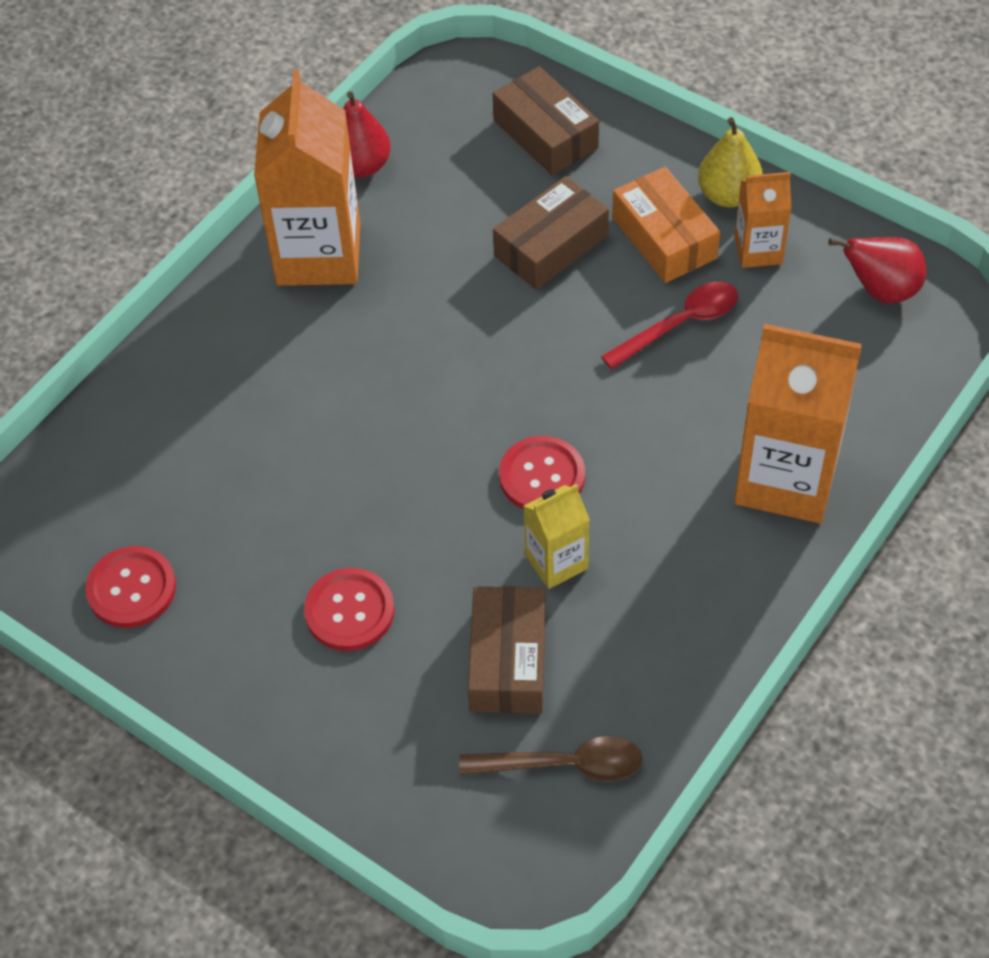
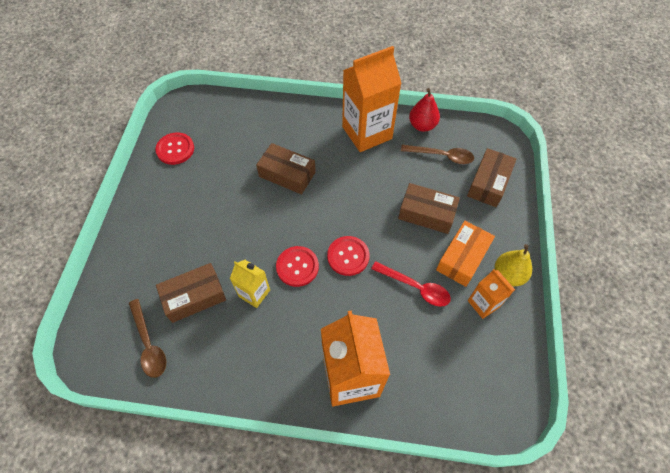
camera: 60 degrees right, 5 degrees up
(329, 417) = (287, 174): none -> brown box
(349, 611) = (195, 225): red button -> red button (348, 256)
(447, 170) = (441, 156): none -> brown spoon
(881, 290) = (497, 376): red pear -> none

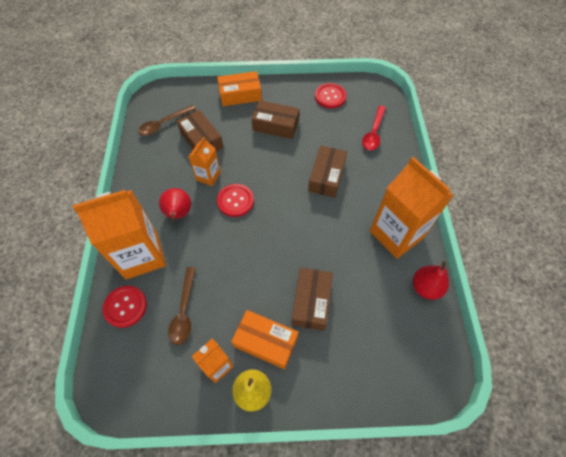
camera: 80 degrees right, 0 degrees up
(133, 243) = (240, 95): none -> orange box
(254, 293) = (208, 176): yellow carton -> orange carton
(301, 331) = (178, 214): none -> red pear
(348, 256) = (251, 237): red button -> red button (125, 307)
(415, 287) = (227, 298): red spoon -> red spoon (373, 133)
(441, 156) = (389, 312): brown spoon -> brown spoon (184, 311)
(488, 183) = (367, 367): brown box -> brown box (275, 125)

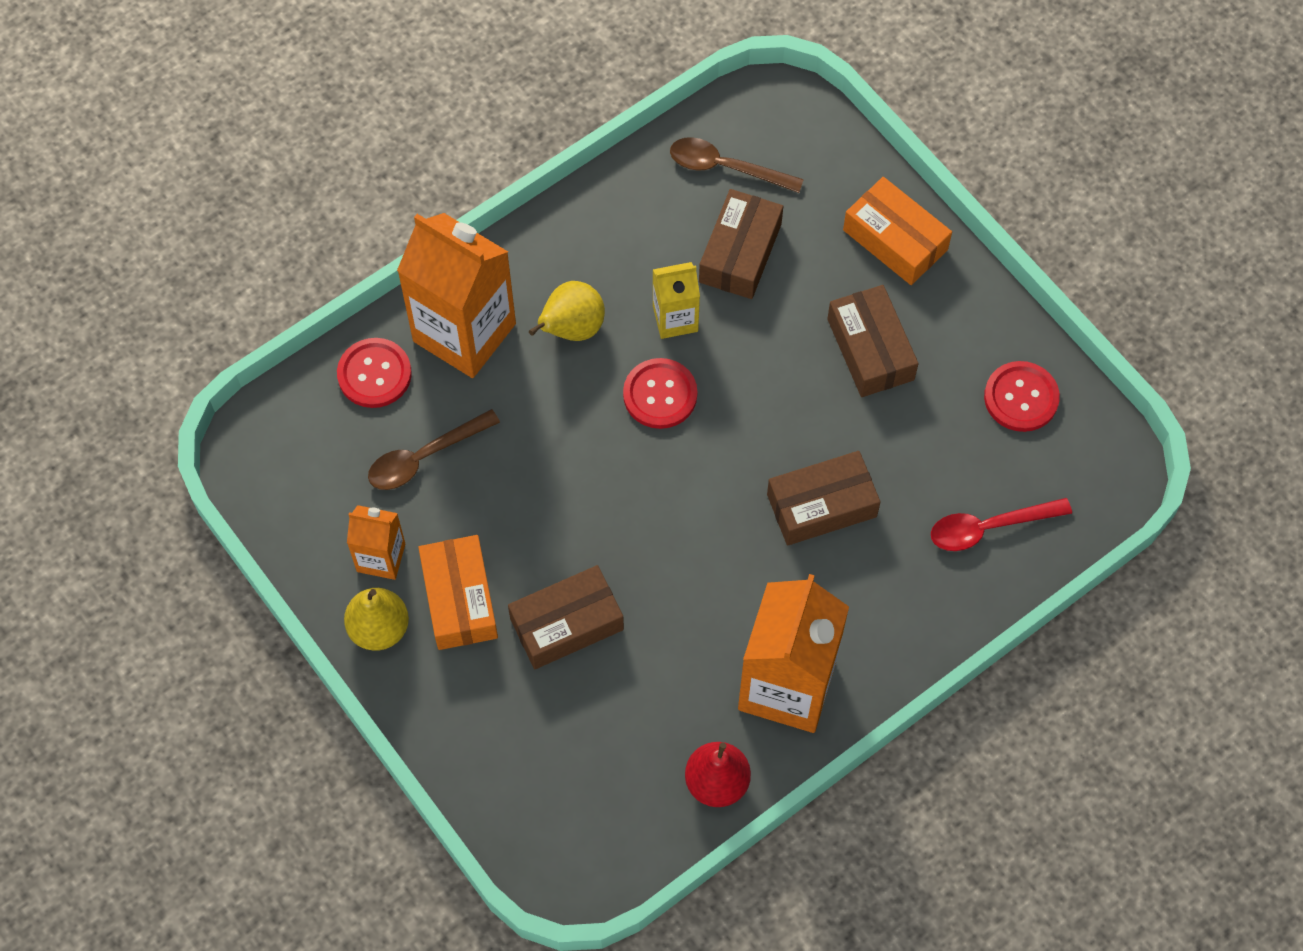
camera: 55 degrees right, 5 degrees up
(178, 214) = (571, 328): red pear -> yellow pear
(208, 176) = (675, 318): orange carton -> yellow carton

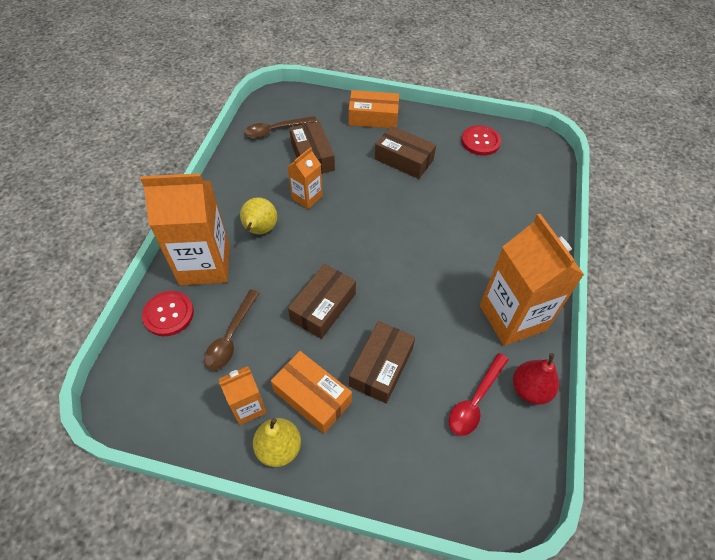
camera: 40 degrees left, 10 degrees down
(660, 395) = (329, 232): red button -> none
(675, 318) = (307, 197): yellow carton -> orange carton
(821, 505) = (446, 230): brown box -> brown box (323, 307)
(989, 527) = (521, 194): red spoon -> red spoon (475, 400)

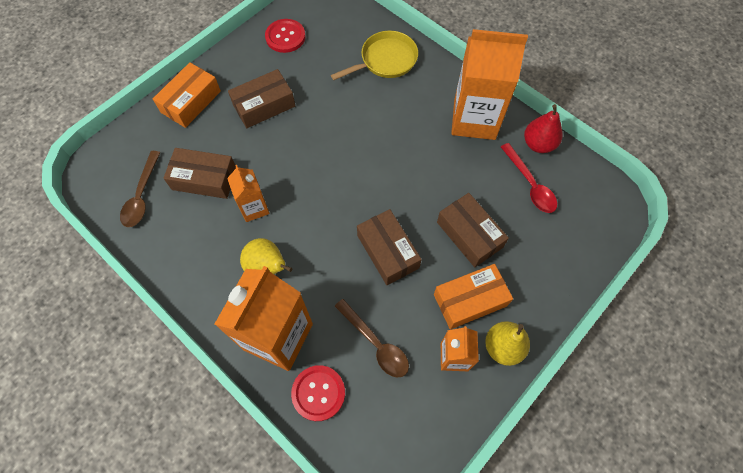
camera: 60 degrees left, 10 degrees up
(518, 218) = (385, 60): none -> yellow pan

